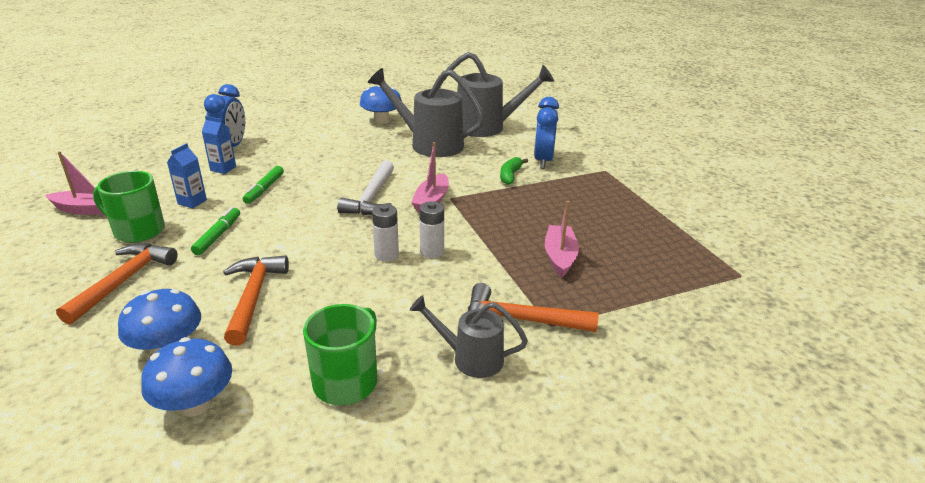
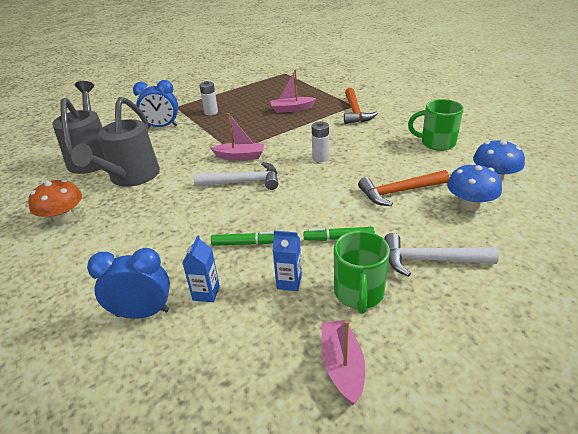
camera: 100 degrees left, 5 degrees up
(123, 281) = (430, 260): orange hammer -> white hammer
(381, 120) = (63, 218): blue mushroom -> orange mushroom
(432, 251) = (307, 144): white battery -> white battery (211, 112)
(470, 358) = (393, 119): grey watering can -> none
(510, 175) = (190, 135): green banana -> none

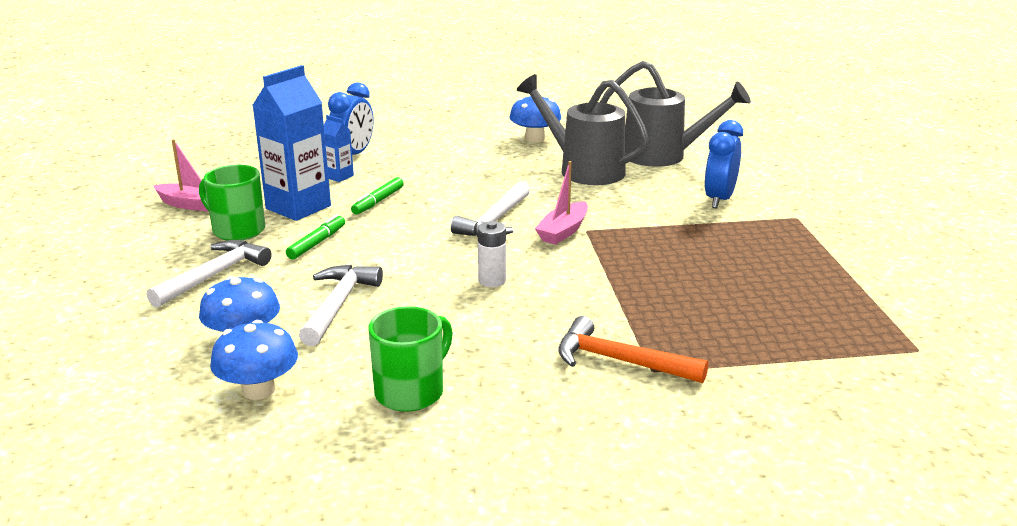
camera: 115 degrees right, 10 degrees down
(63, 218) = (535, 138): orange mushroom -> blue mushroom
(211, 112) = (744, 238): white battery -> none
(289, 282) = (298, 207): blue carton -> blue carton, size x2.09
(292, 109) = (694, 305): pink boat -> none
(399, 192) = (338, 305): orange hammer -> white hammer

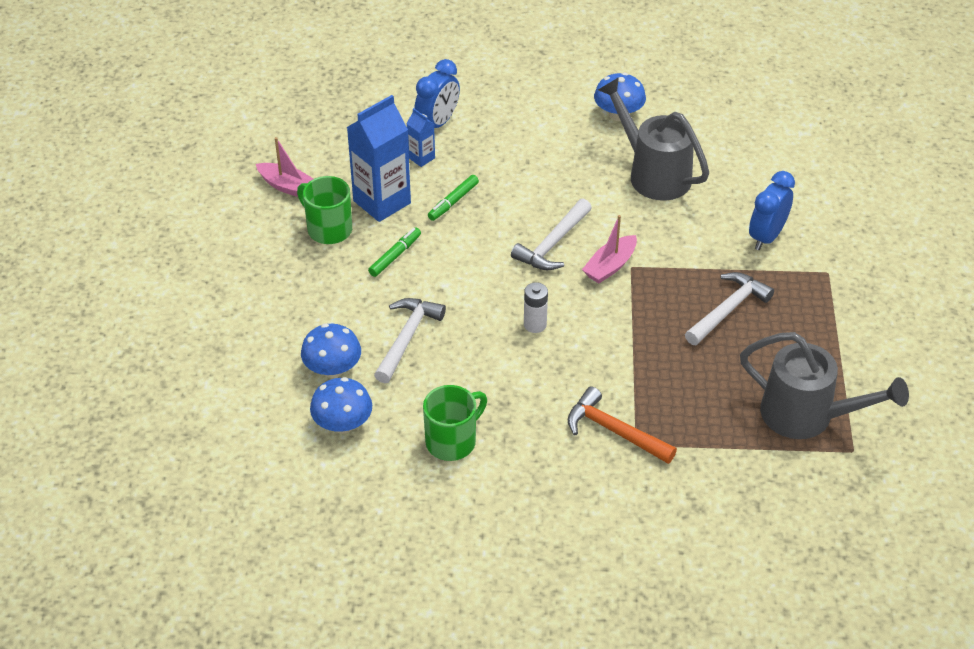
camera: 10 degrees right, 20 degrees up
(214, 275) = (309, 288): white hammer -> white hammer (728, 310)
(664, 156) = (738, 160): grey watering can -> grey watering can (807, 416)

